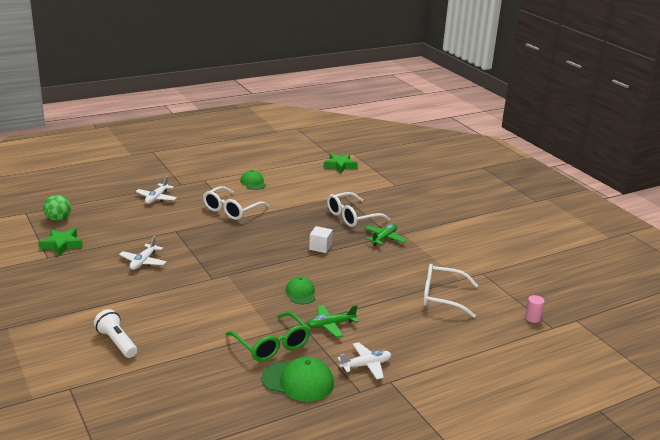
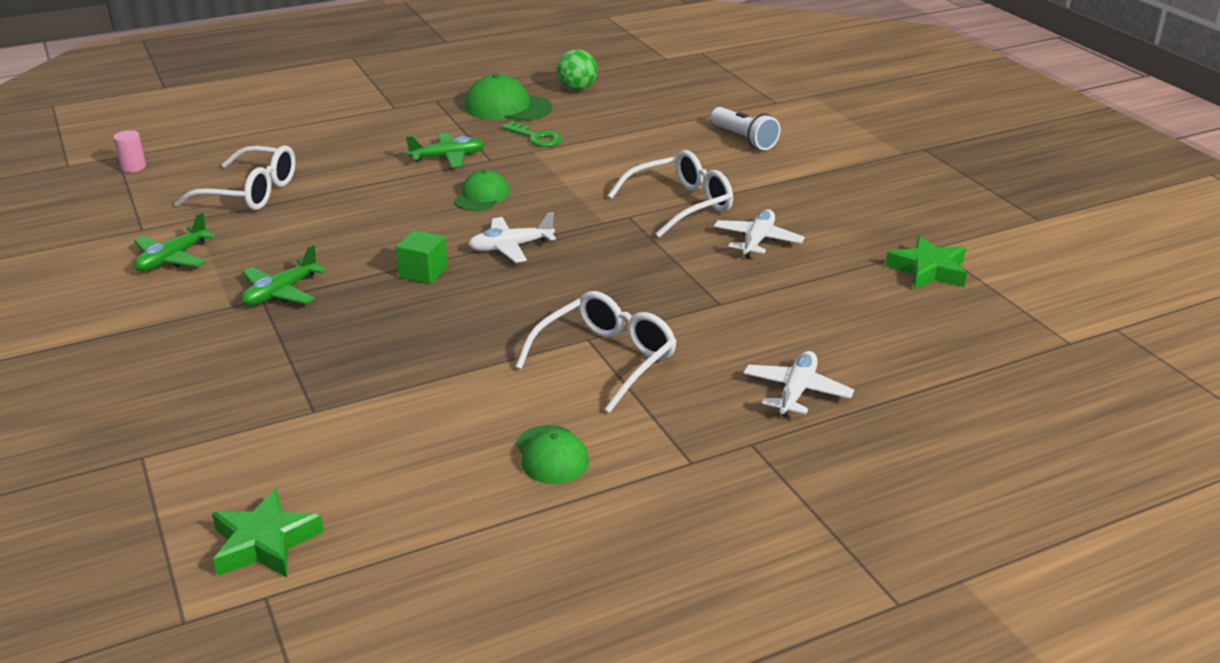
camera: 175 degrees left, 5 degrees up
(58, 219) = (983, 327): green ball -> green ball (577, 89)
(272, 345) = (536, 137): green glasses -> green key
(300, 293) = (481, 196): green cap -> green cap turned 150 degrees counterclockwise
(320, 247) = (423, 272): white cube -> green cube
(352, 217) = (323, 346): white glasses -> white glasses (681, 204)
(366, 365) = (417, 120): white plane -> white plane (510, 247)
(450, 256) = (172, 259): none -> green plane

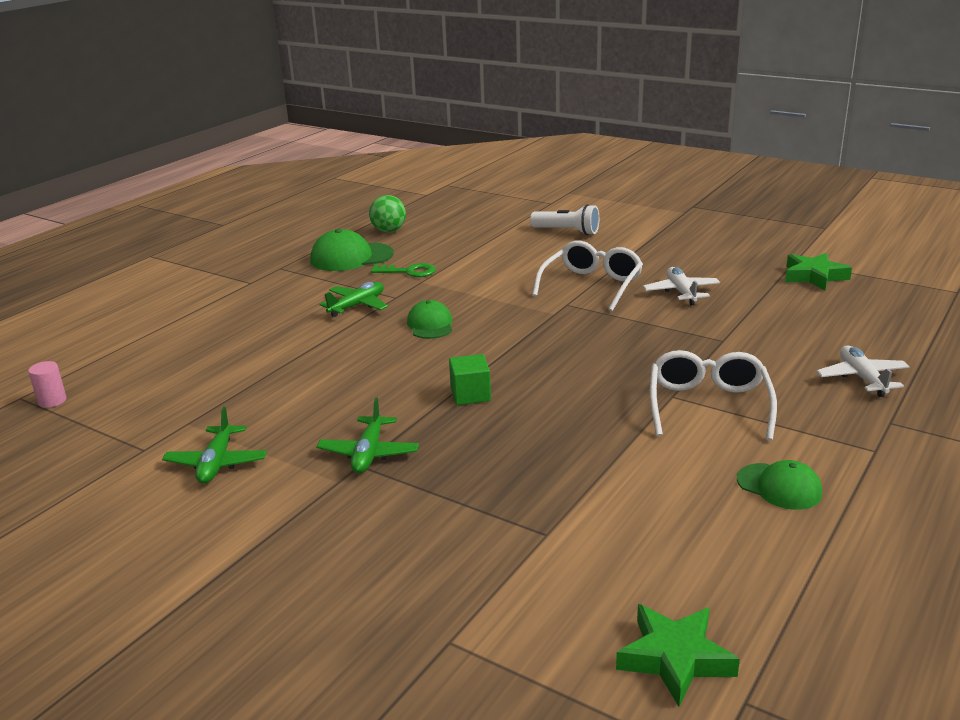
camera: 30 degrees left, 5 degrees down
(251, 193) = (213, 385): white glasses -> none
(510, 247) = (512, 353): white plane -> none

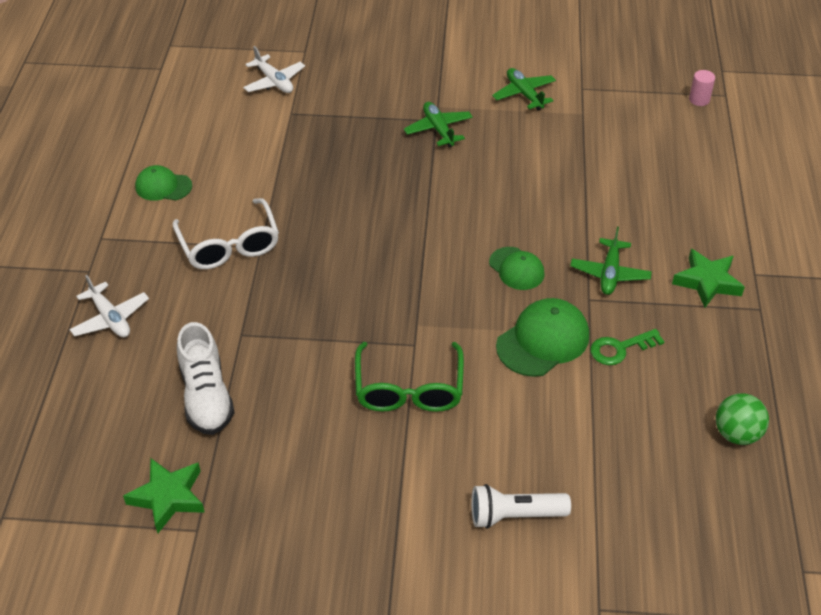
camera: 150 degrees right, 20 degrees up
(351, 257) = (711, 356): green cap -> green cap (543, 340)
(470, 394) = (414, 199): green cube -> none
(592, 285) = (409, 389): white glasses -> green glasses
(675, 658) = (197, 75): green star -> green star (707, 282)
(681, 292) = (308, 407): white plane -> white plane (274, 81)
(769, 313) = (206, 396): none -> white shoe

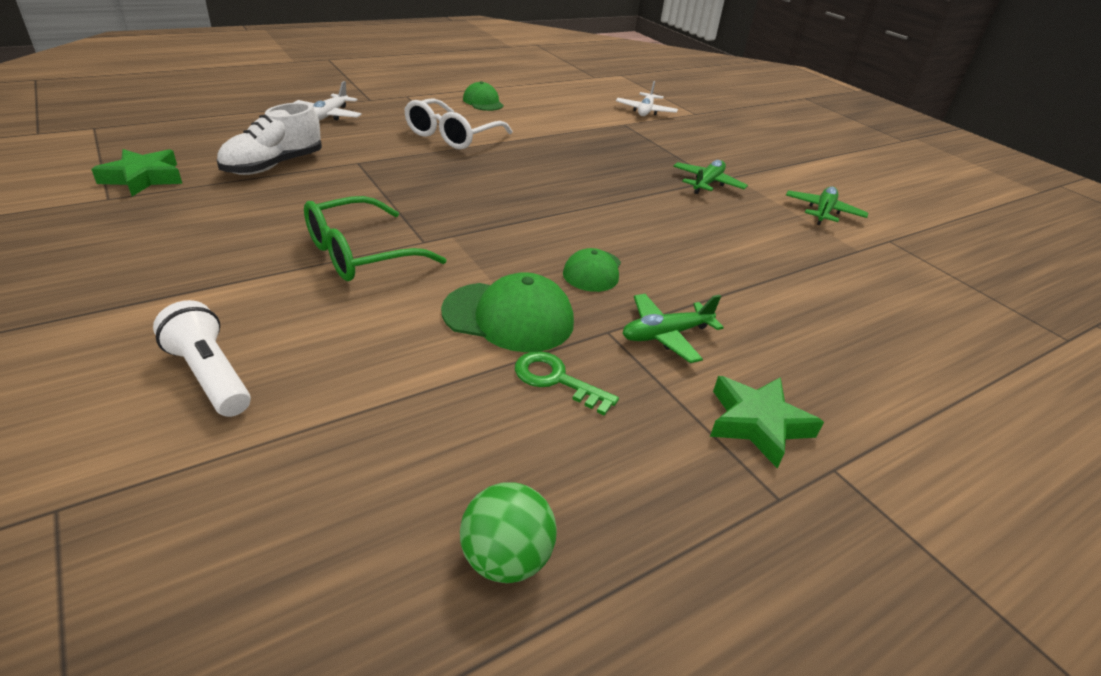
camera: 50 degrees right, 10 degrees down
(699, 100) = (1022, 321): pink cylinder -> none

